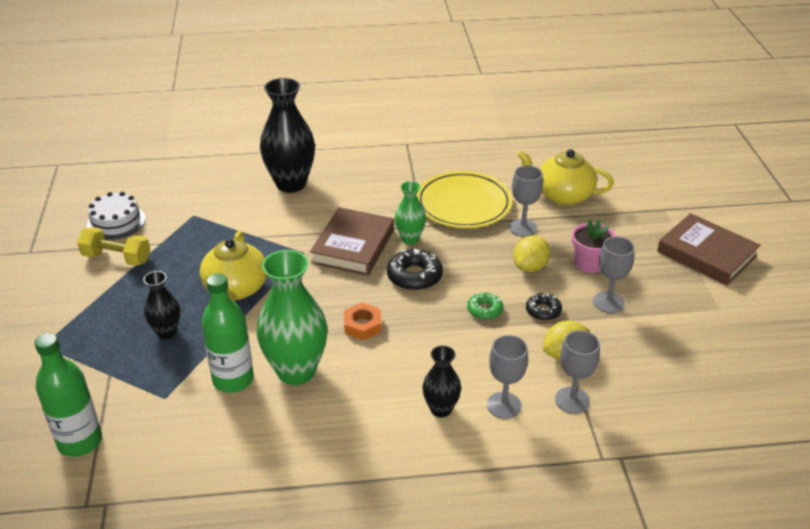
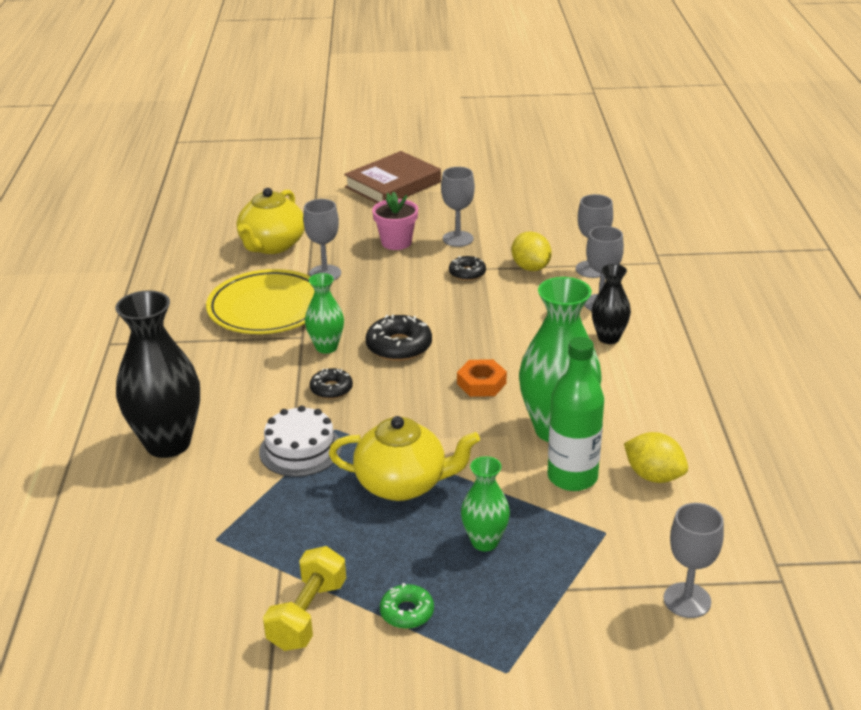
camera: 85 degrees left, 5 degrees down
(80, 441) = (687, 600): green bottle -> grey goblet
(116, 222) = (206, 629): white cake -> white cake (300, 450)
(167, 332) = (485, 542): black vase -> green vase
(353, 246) = (331, 389): brown book -> black donut
(484, 310) = (463, 305): green donut -> green donut (407, 612)
(530, 267) = (396, 274): yellow lemon -> yellow lemon (653, 476)

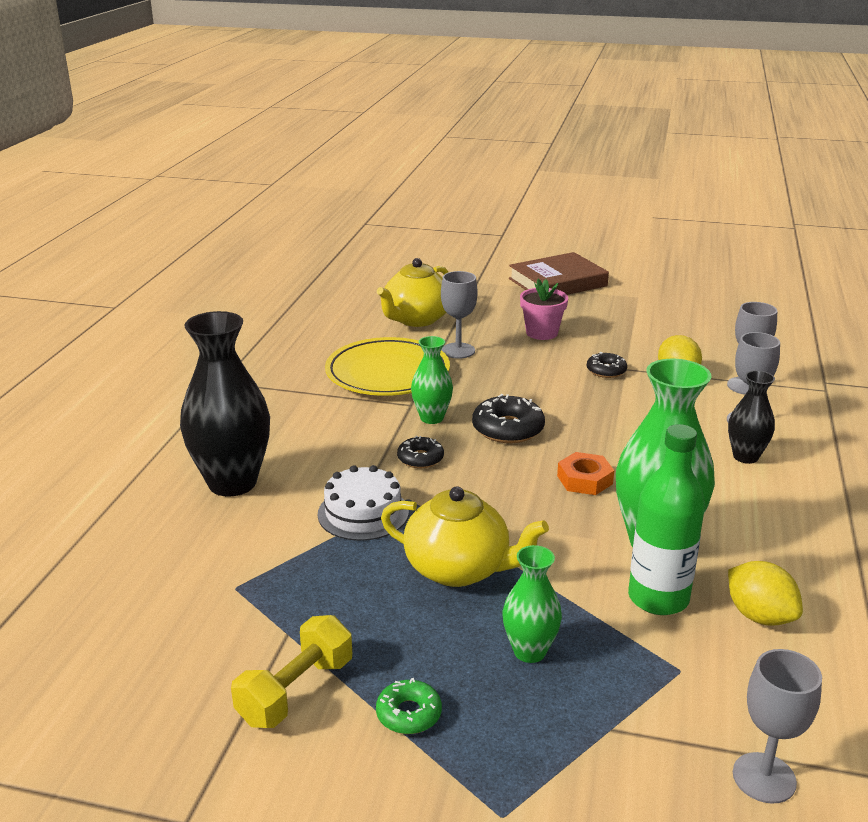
camera: 15 degrees right, 5 degrees down
(458, 239) = (607, 338): grey goblet -> none

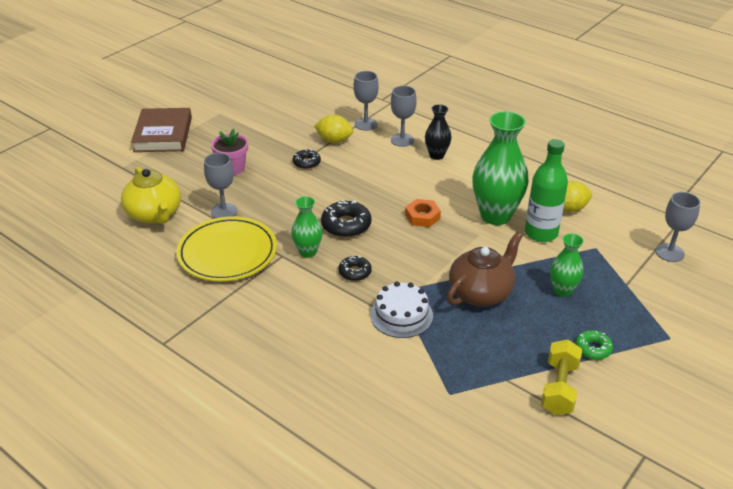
camera: 65 degrees left, 10 degrees up
(232, 483) = (324, 369): black vase -> none
(296, 691) = (559, 388): yellow dumbbell -> yellow dumbbell turned 45 degrees clockwise
(458, 569) = (481, 293): yellow teapot -> brown teapot

